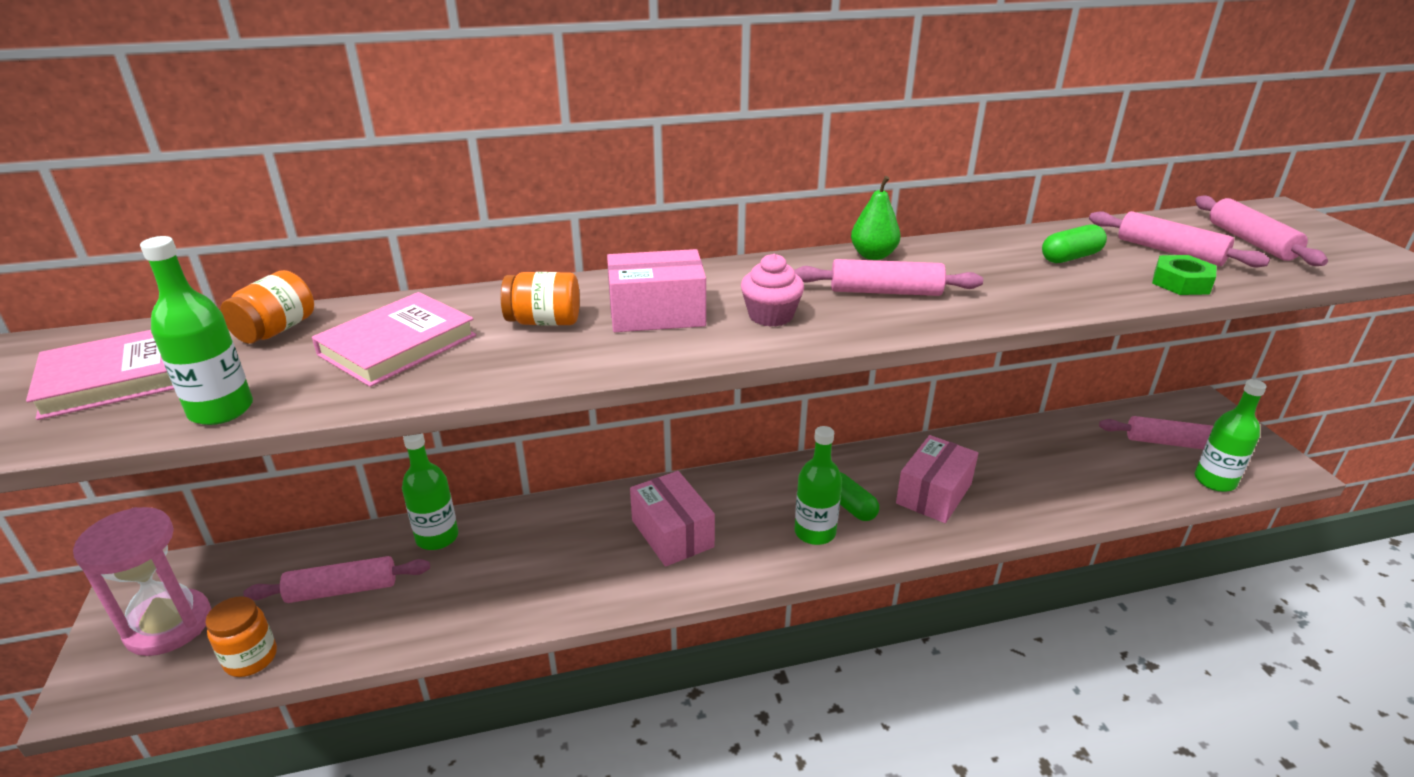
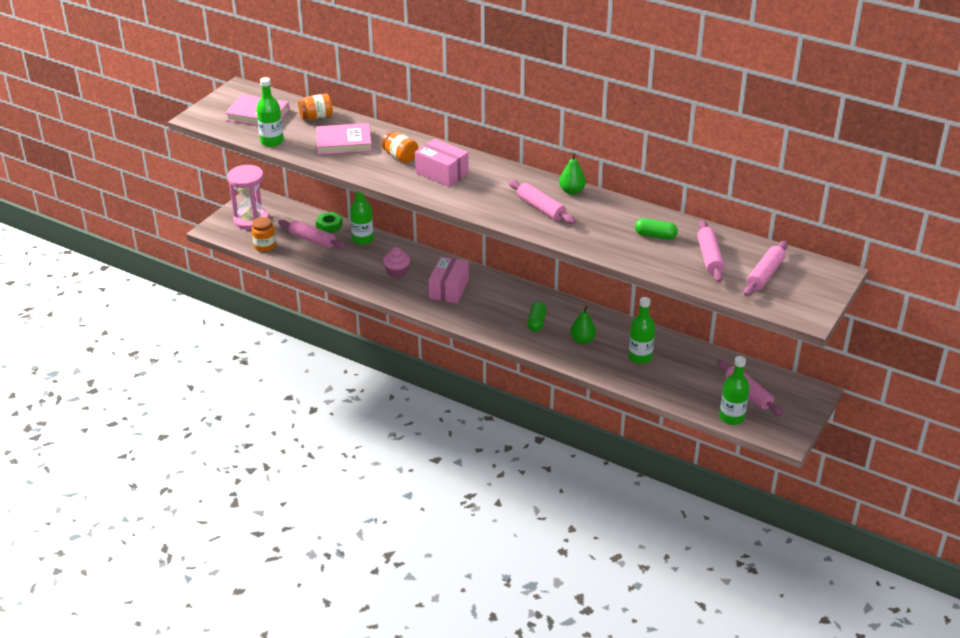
camera: 45 degrees right, 5 degrees up
(770, 316) = (479, 195): pink cupcake -> pink cupcake (397, 272)
(815, 532) = (505, 322): green bottle -> green bottle (640, 357)
(934, 494) = (582, 340): pink box -> green pear
(1181, 282) = (673, 270): green nut -> green nut (329, 226)

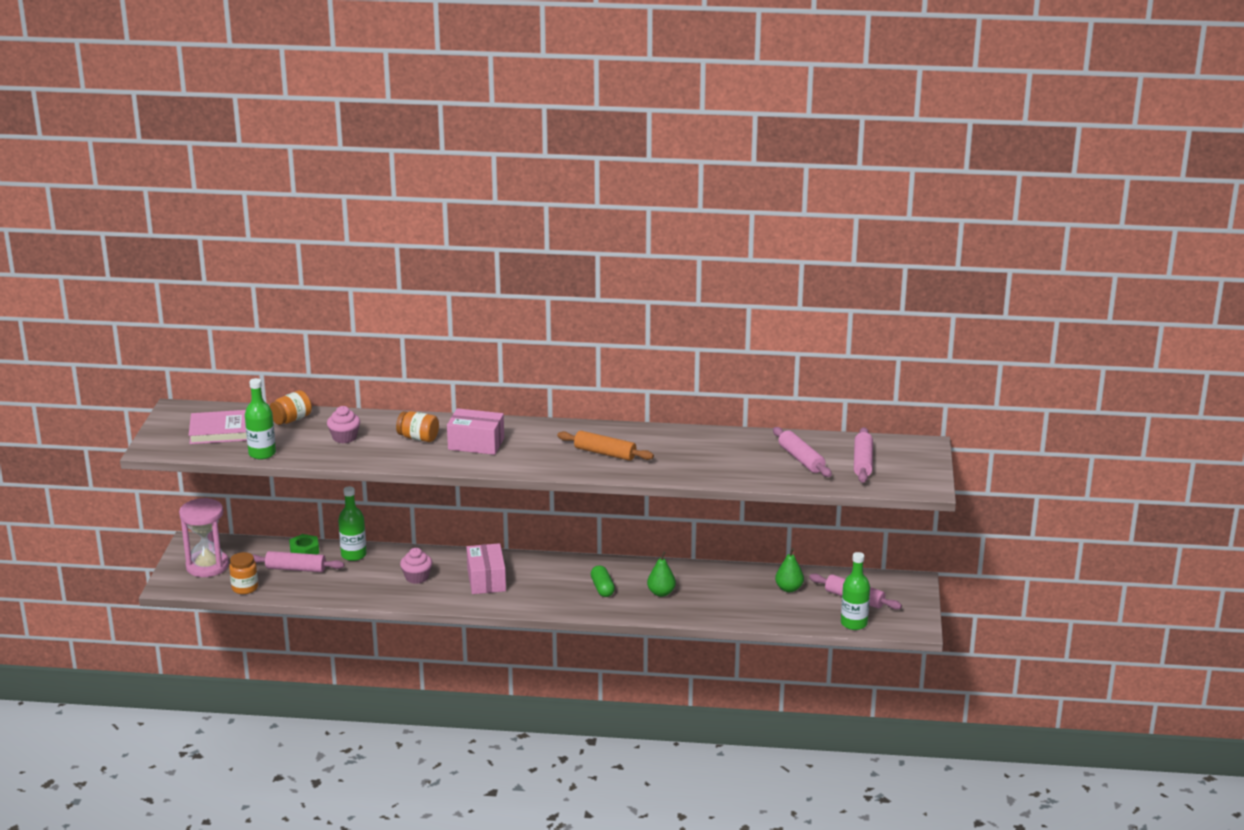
camera: 25 degrees left, 10 degrees down
(344, 142) = (344, 437): pink book -> pink cupcake
(541, 208) = (605, 453): pink rolling pin -> orange rolling pin
(572, 191) = (623, 431): green pear -> green pear (789, 588)
(640, 357) = (729, 593): green bottle -> none
(655, 236) = (736, 452): green capsule -> none

